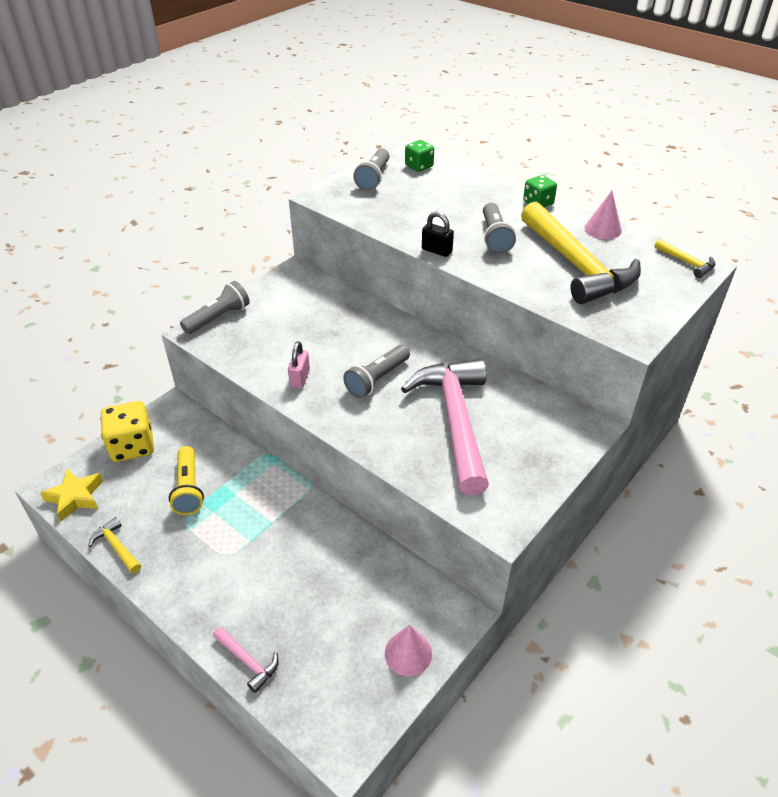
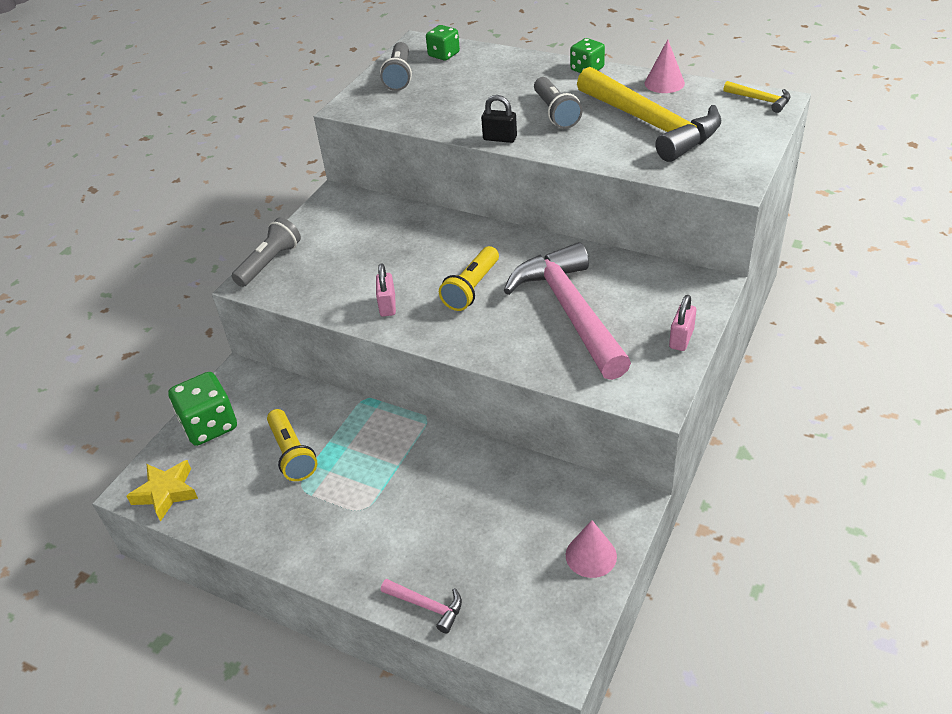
camera: 10 degrees left, 0 degrees up
(117, 547) = (236, 531): yellow hammer -> none
(132, 446) = (209, 425): yellow dice -> green dice
(377, 379) = (472, 288): grey flashlight -> yellow flashlight
(546, 471) = (681, 339): none -> pink padlock

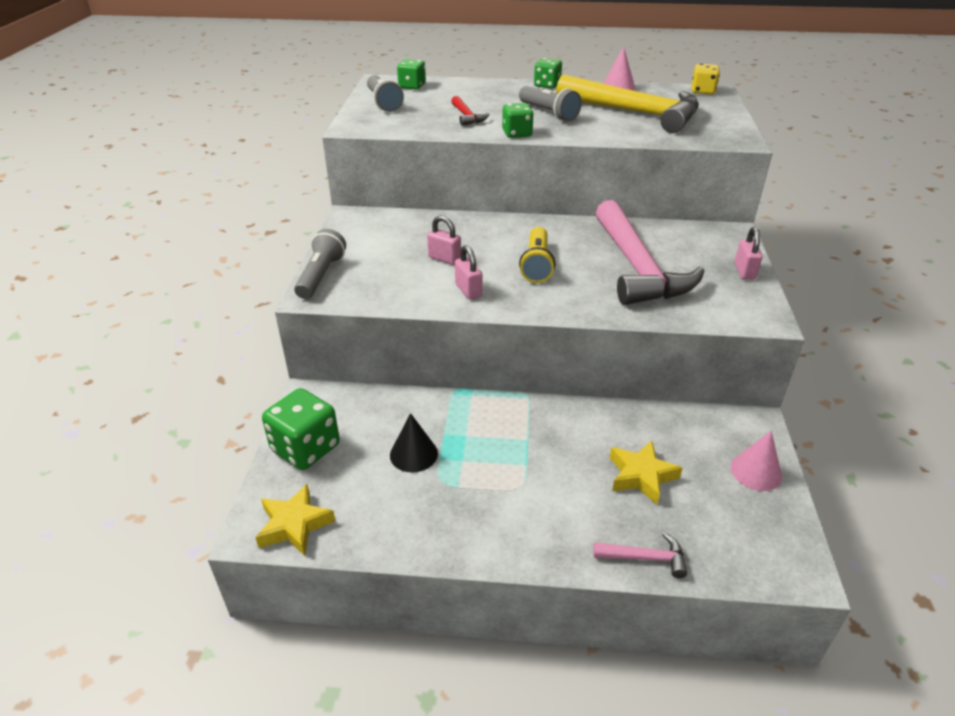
camera: 25 degrees left, 5 degrees down
(292, 454) = (413, 454): yellow flashlight -> black cone
(389, 264) = (444, 258): none -> pink padlock
(467, 107) = (467, 116): none -> red hammer
(477, 529) = (641, 476): none -> yellow star
(500, 138) = (517, 133): black padlock -> green dice
(570, 311) = (637, 267): pink hammer -> pink hammer turned 150 degrees counterclockwise
(760, 100) = (702, 91): yellow hammer -> yellow dice

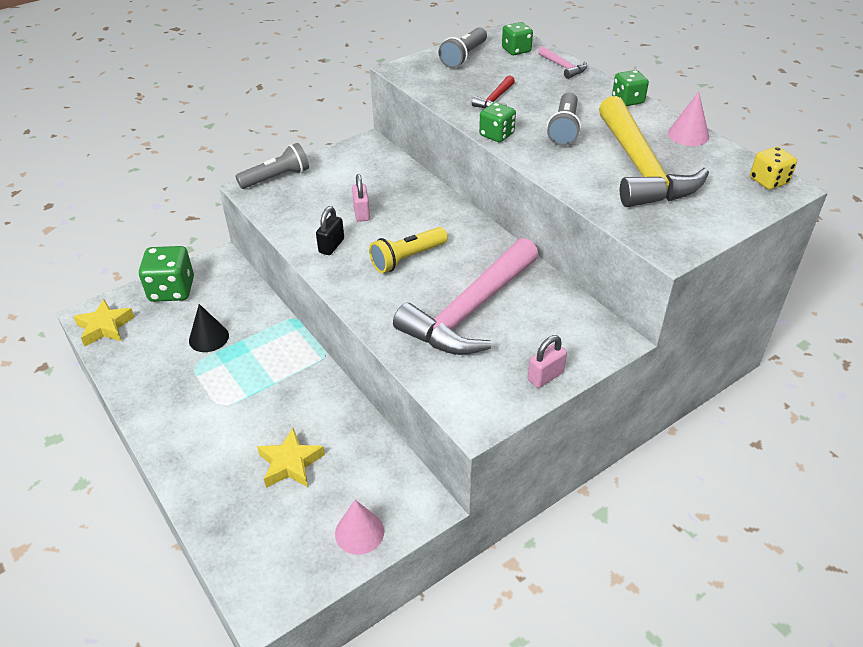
camera: 50 degrees right, 5 degrees up
(468, 290) = (331, 246): pink padlock -> black padlock
(645, 558) = (204, 506): pink hammer -> pink hammer (563, 67)

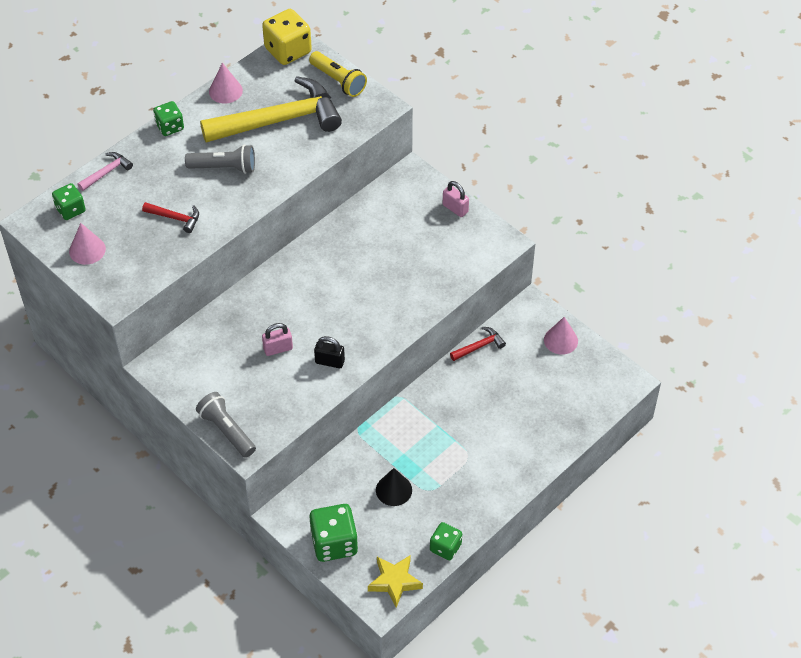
camera: 100 degrees left, 10 degrees up
(290, 463) = (514, 393): yellow star -> none
(374, 438) = (479, 346): none -> red hammer
(407, 258) = (339, 305): yellow flashlight -> yellow flashlight (338, 81)
(464, 57) = (87, 250): grey flashlight -> pink cone
(470, 311) = (396, 256): pink hammer -> none
(496, 135) = (238, 212): green dice -> green dice (445, 547)
(768, 181) = (288, 50): yellow dice -> yellow dice, size x1.64

